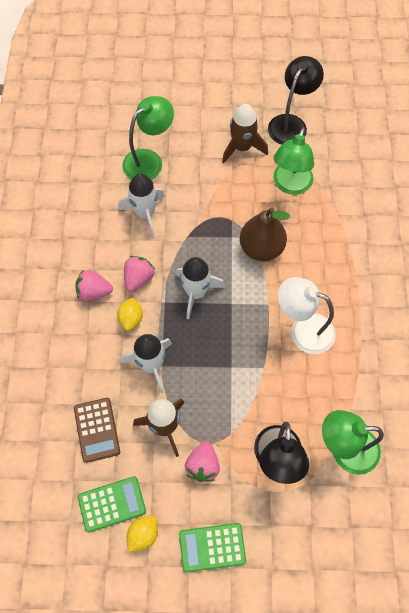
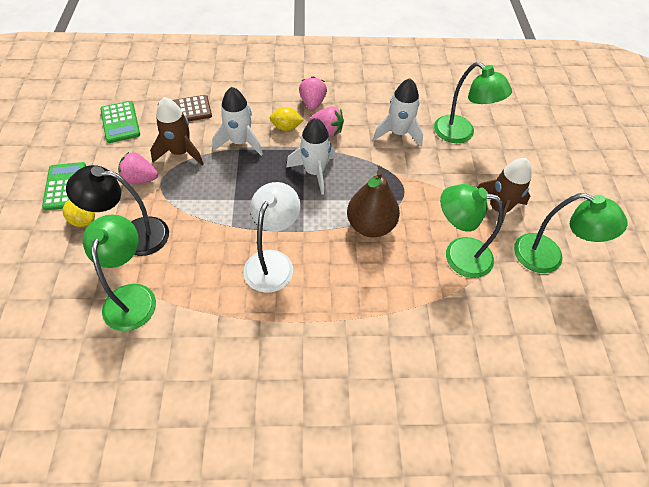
camera: 85 degrees right, 10 degrees down
(143, 534) = (90, 142): yellow lemon -> yellow lemon (84, 220)
(291, 123) = (548, 257): black lamp -> green lamp

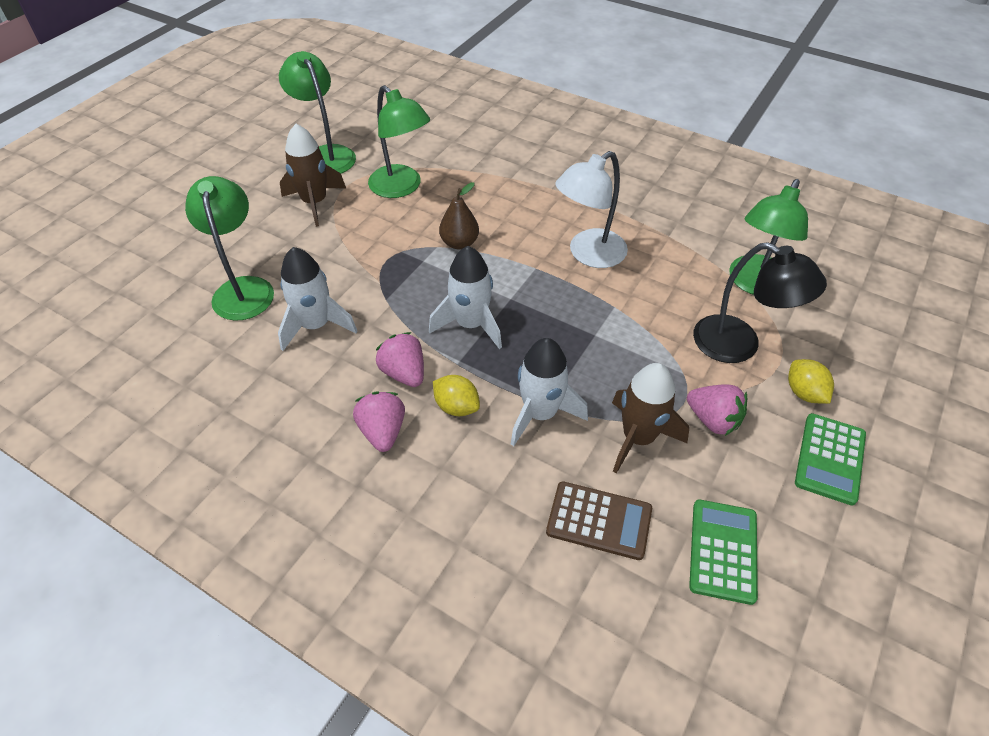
camera: 145 degrees left, 5 degrees down
(312, 103) = (383, 431): pink strawberry -> pink strawberry turned 135 degrees clockwise
(370, 225) = (459, 243): brown pear -> brown pear, size x0.63

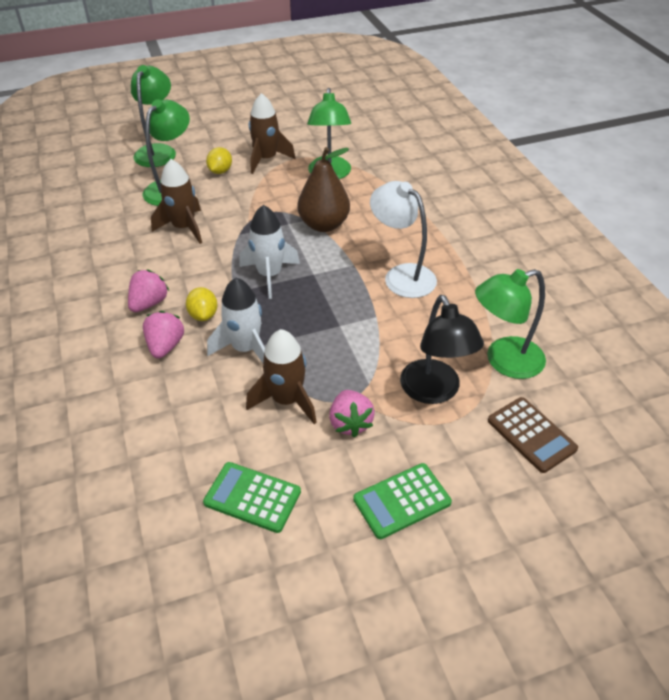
camera: 40 degrees right, 5 degrees down
(316, 325) = (184, 228): white rocket -> brown rocket
(326, 155) = (307, 134): green lamp -> green lamp (158, 151)
(404, 373) = (198, 280): pink strawberry -> pink strawberry (165, 346)
(459, 243) = (324, 225): brown pear -> brown pear, size x1.58
(588, 254) = (402, 275): white lamp -> white lamp turned 45 degrees clockwise
(599, 521) = (202, 427): brown calculator -> brown calculator (531, 435)
(723, 551) = (252, 497): green calculator -> green calculator turned 120 degrees counterclockwise
(804, 393) = (442, 450): yellow lemon -> yellow lemon (220, 171)

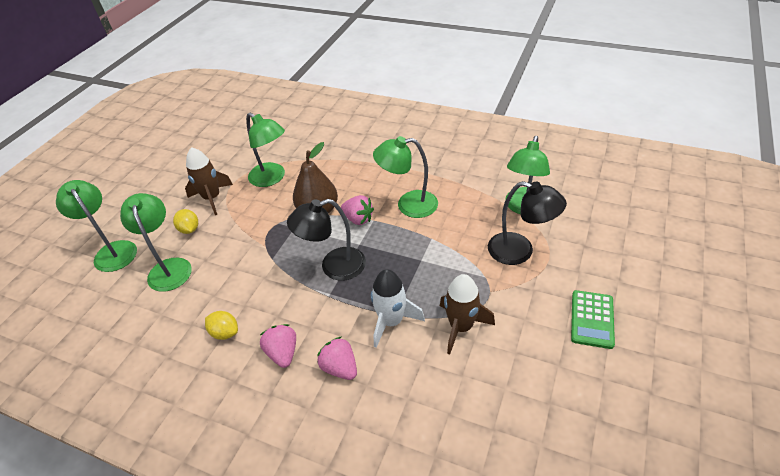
camera: 45 degrees left, 0 degrees up
(184, 228) = (224, 285): brown rocket -> none
(203, 315) = (332, 326): yellow lemon -> yellow lemon (225, 333)
(252, 497) = (530, 396): green calculator -> none
(270, 275) = (334, 267): white rocket -> black lamp
(350, 423) = (510, 306): pink strawberry -> pink strawberry (358, 219)
(402, 275) = (408, 205): white lamp -> green lamp
(531, 435) = (587, 232): brown calculator -> none

